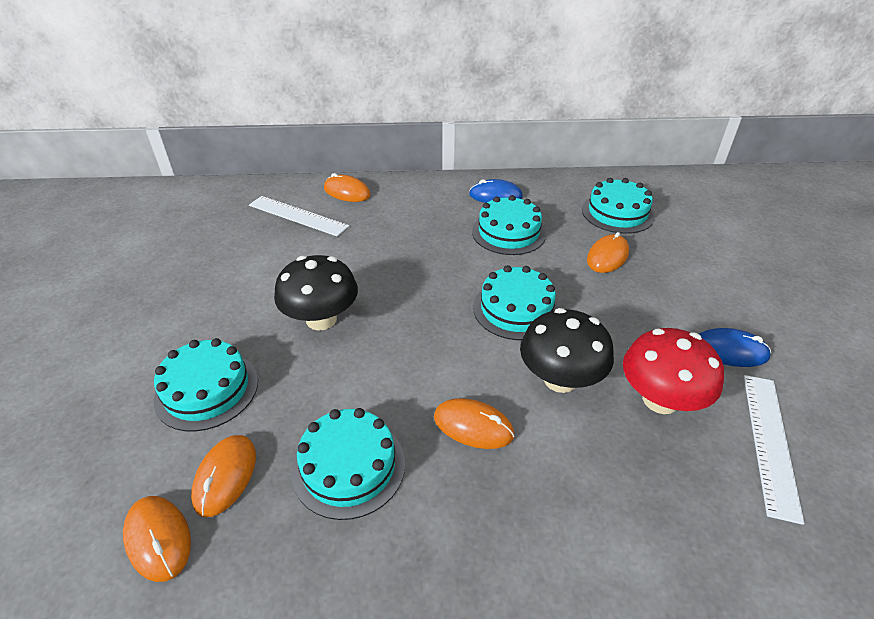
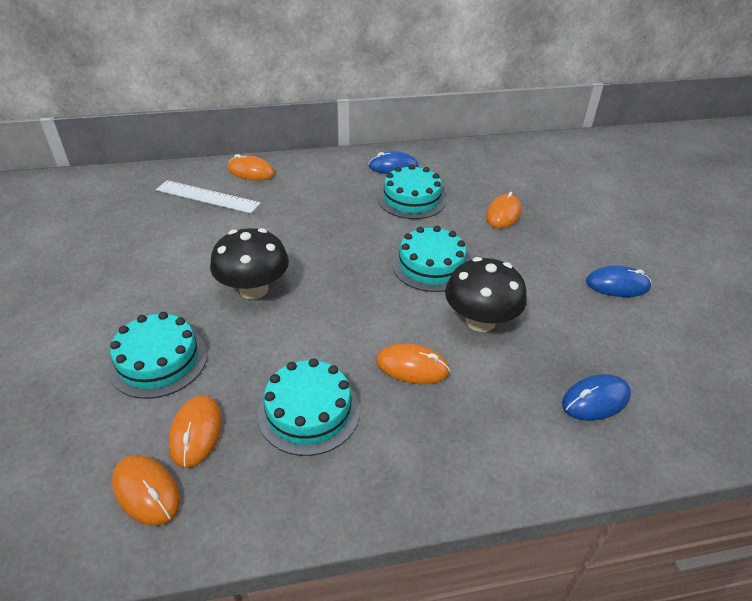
camera: 10 degrees left, 0 degrees up
(617, 213) = (505, 176): turquoise cake -> none
(660, 400) = (566, 329): red mushroom -> none
(682, 492) = (595, 400): none -> blue mouse
(770, 442) = (659, 354): white ruler -> none

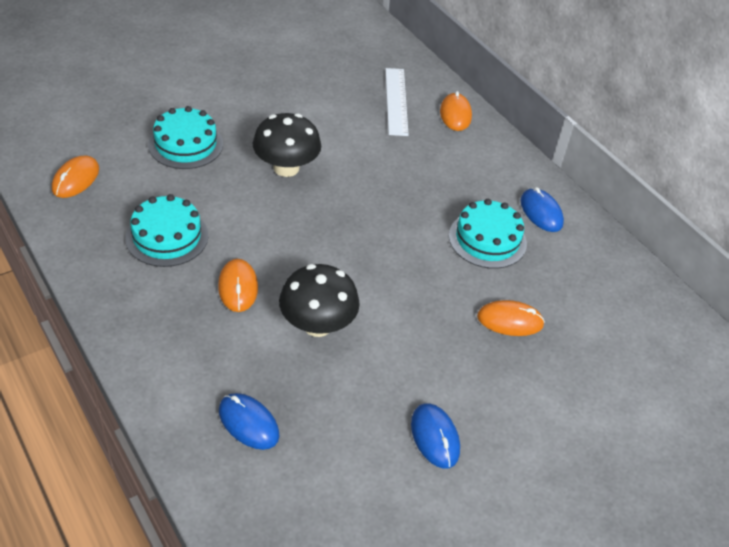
camera: 65 degrees right, 5 degrees up
(196, 432) = (128, 185): orange mouse -> none
(431, 266) = (381, 275): turquoise cake -> none

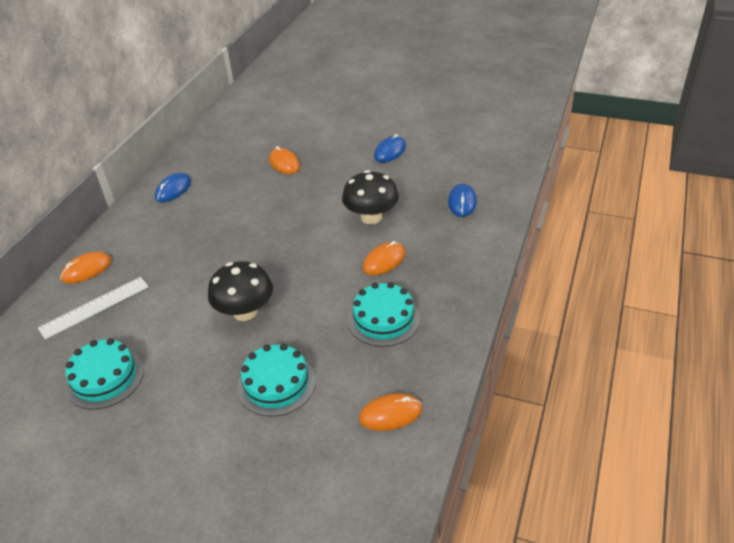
camera: 120 degrees left, 5 degrees down
(487, 239) = (223, 196): turquoise cake -> turquoise cake (105, 378)

